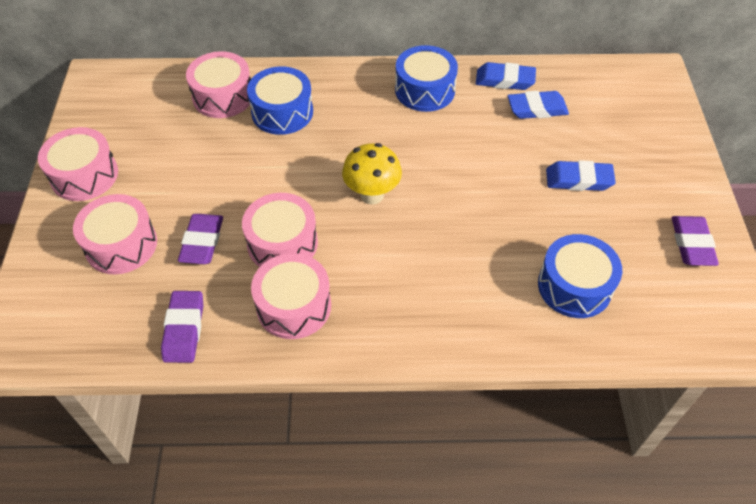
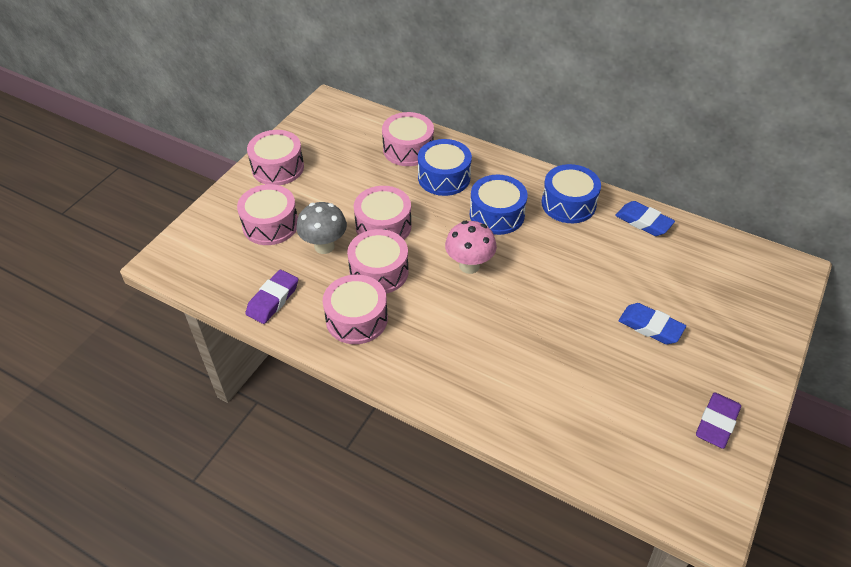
camera: 30 degrees right, 5 degrees down
(202, 242) = (324, 246): purple eraser -> grey mushroom
(253, 191) = (383, 226): none -> pink drum
(372, 195) = (469, 266): yellow mushroom -> pink mushroom
(537, 109) = (655, 256): blue eraser -> none
(574, 286) = (584, 406): blue drum -> blue drum (497, 214)

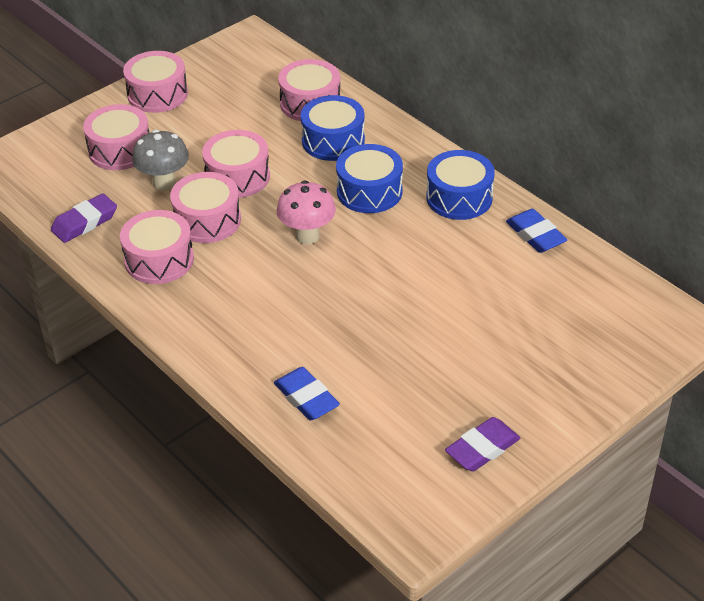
camera: 20 degrees right, 5 degrees down
(650, 327) = (471, 341): blue eraser -> blue eraser (306, 398)

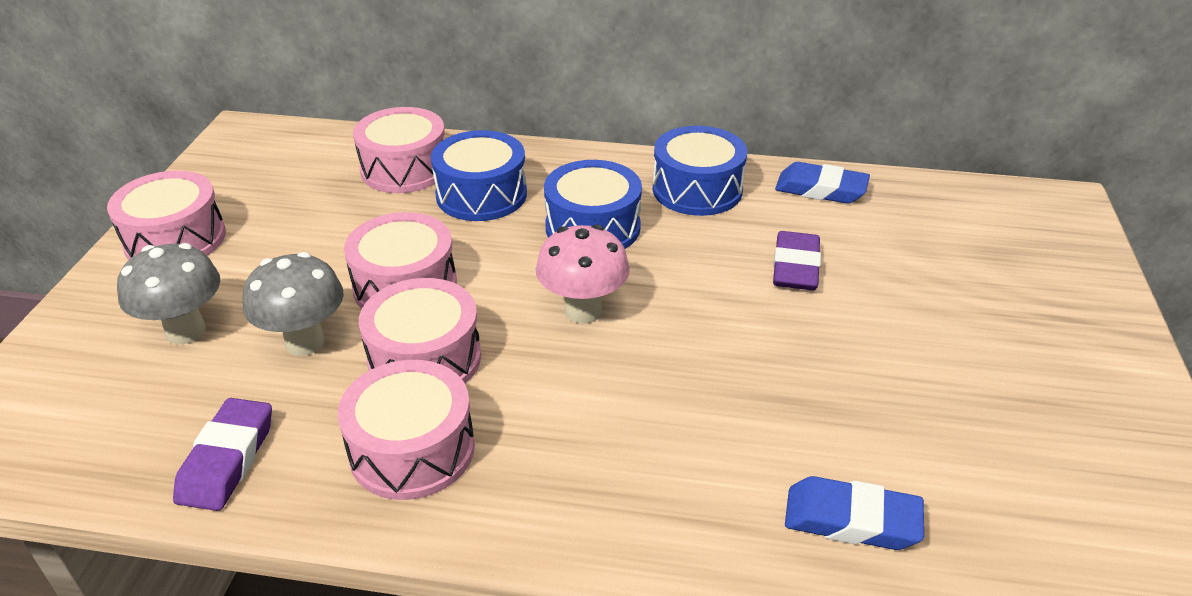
camera: 40 degrees left, 5 degrees down
(120, 150) = (185, 331): pink drum -> grey mushroom
(482, 449) = (1115, 446): purple eraser -> purple eraser (795, 267)

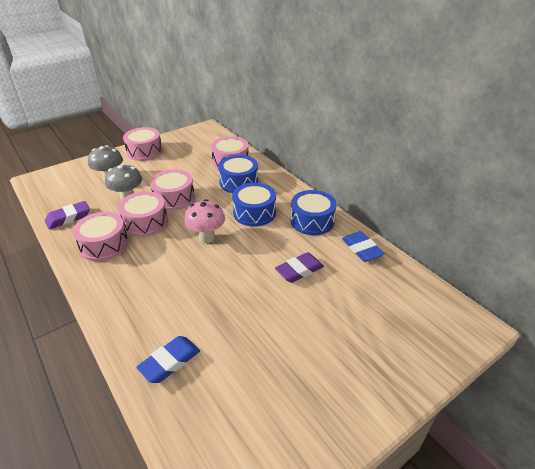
camera: 45 degrees right, 0 degrees up
(851, 520) = (170, 362): blue eraser -> blue eraser turned 75 degrees clockwise

